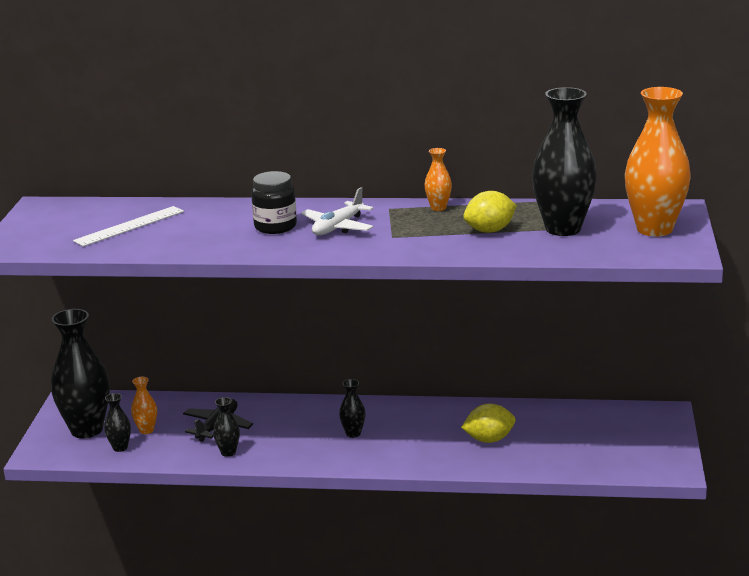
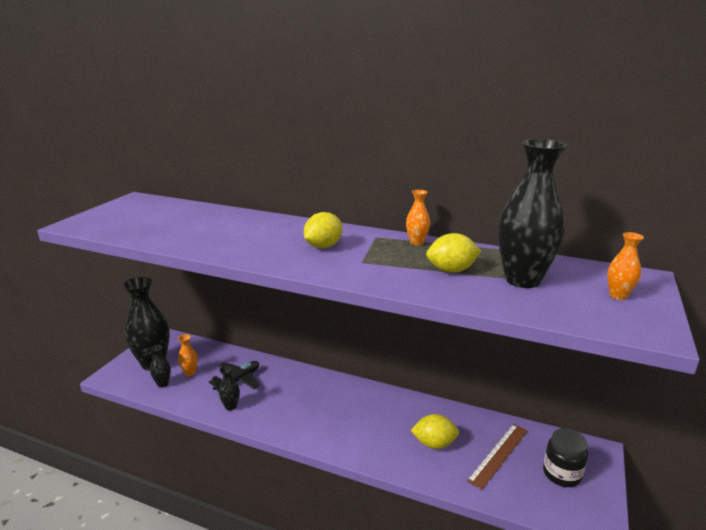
camera: 15 degrees right, 0 degrees up
(129, 226) = (173, 221): white ruler -> none
(275, 227) = (275, 238): black jar -> black jar (561, 474)
(338, 227) = (323, 246): white plane -> yellow lemon
(353, 433) = (329, 411): black vase -> none
(562, 435) = (498, 455): none -> brown ruler
(654, 229) = (618, 296): orange vase -> orange vase, size x0.45

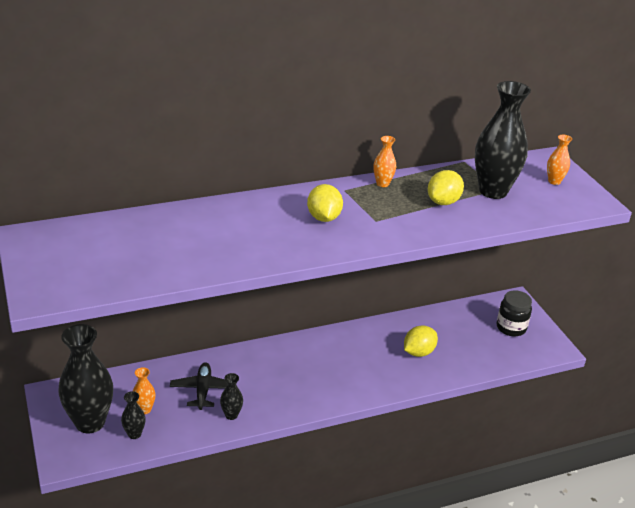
camera: 45 degrees left, 10 degrees up
(498, 455) = (465, 336): brown ruler -> none

